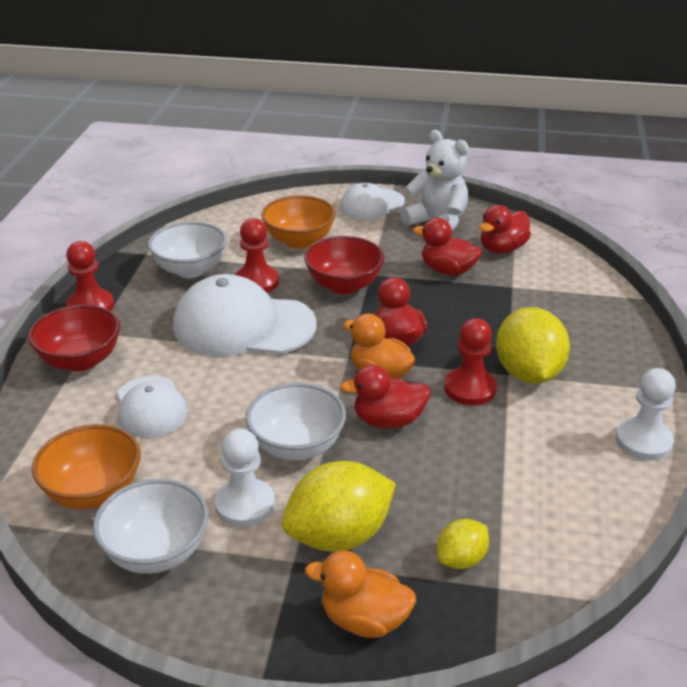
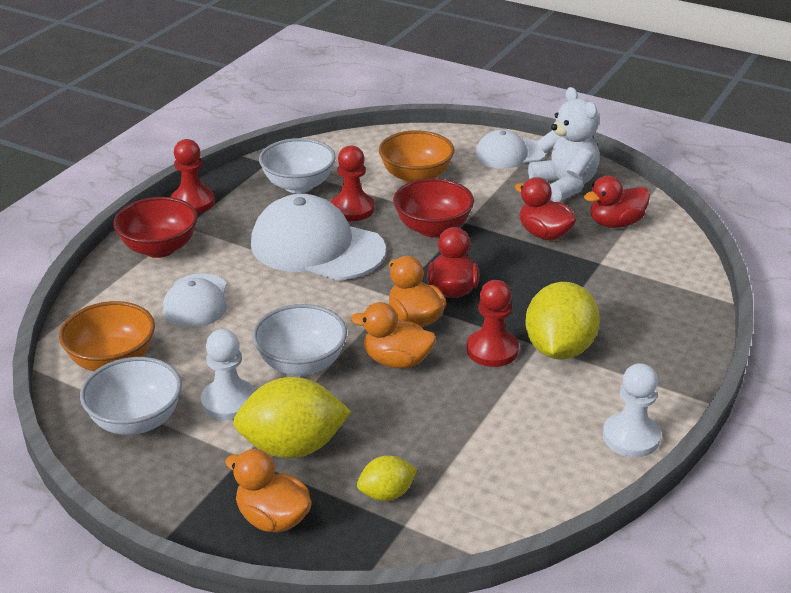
camera: 20 degrees right, 0 degrees up
(388, 420) = (396, 361): red duck -> orange duck

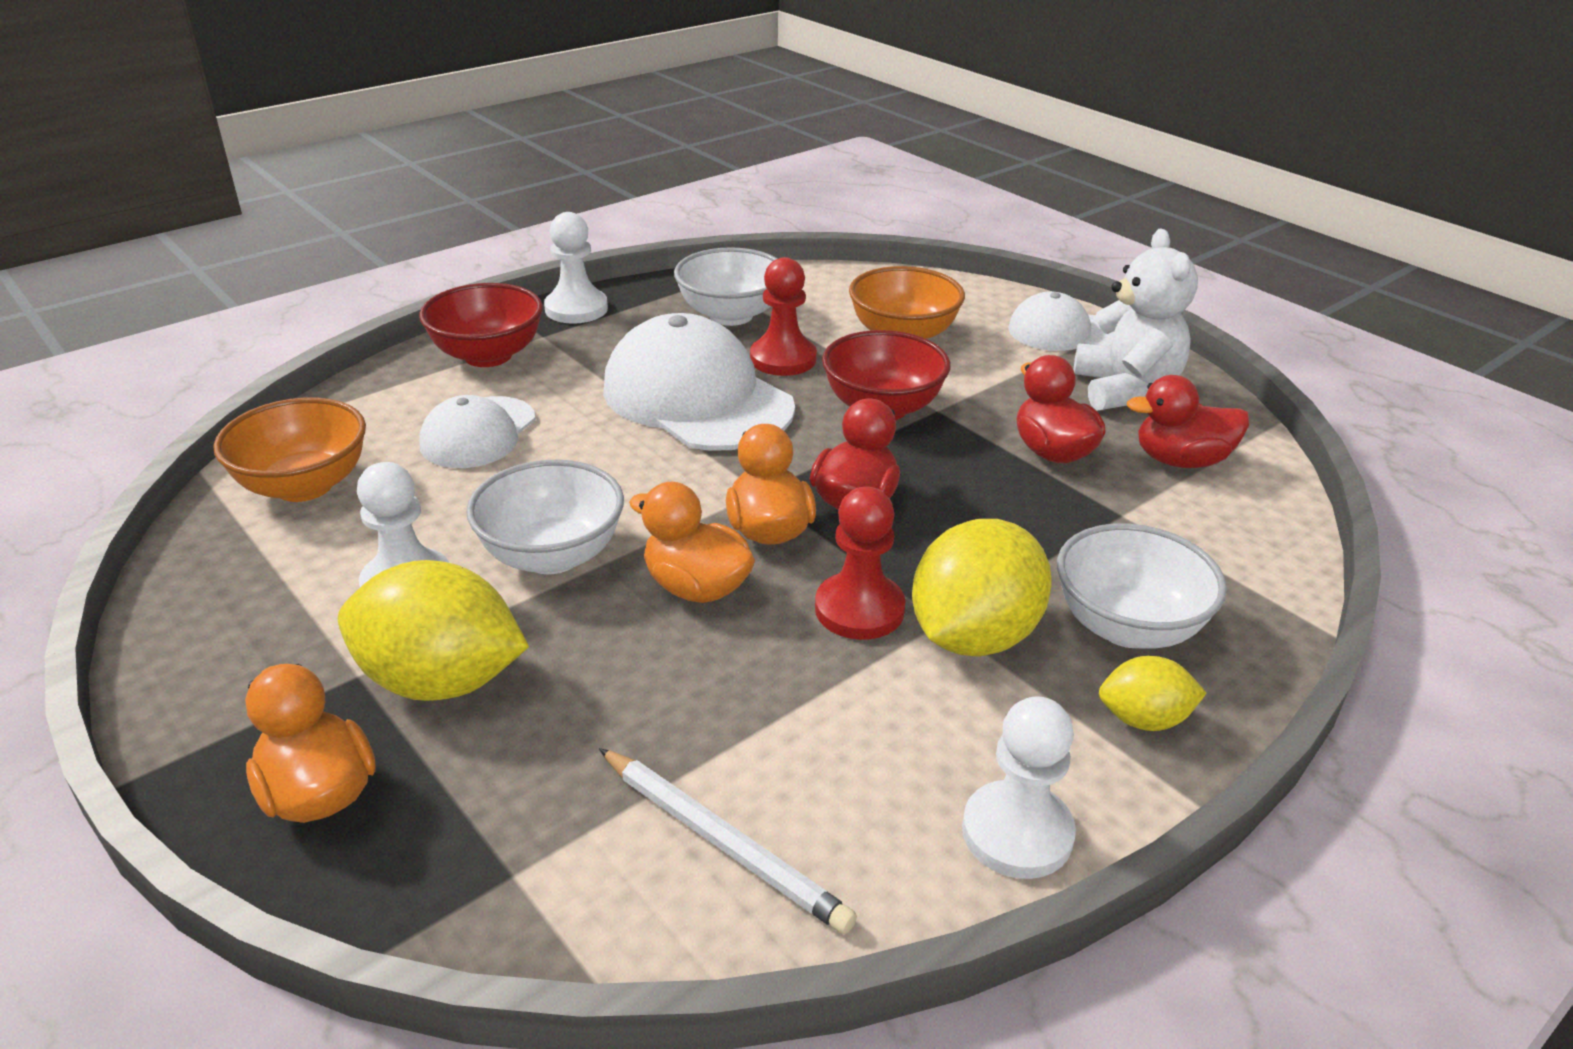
camera: 20 degrees right, 0 degrees up
(136, 420) = (261, 577): white bowl -> white bowl (1127, 626)
(193, 202) = (576, 309): red pawn -> white pawn
(386, 494) = (524, 807): yellow lemon -> yellow lemon (1144, 719)
(496, 481) = (722, 842): none -> white pencil

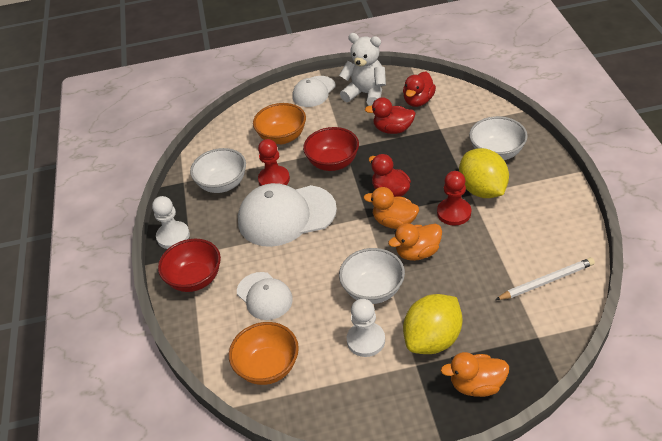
camera: 55 degrees left, 10 degrees up
(1017, 833) = (570, 214): white pawn -> none
(1144, 719) = (538, 168): yellow lemon -> none

